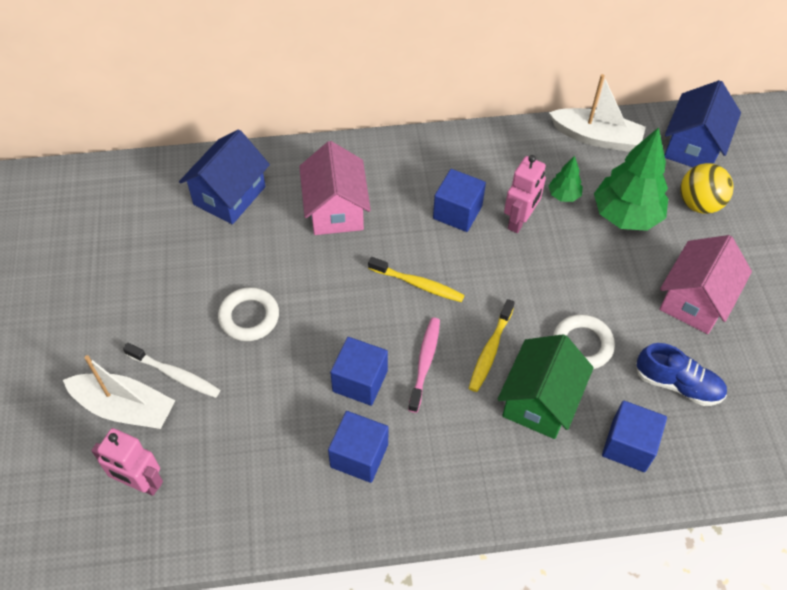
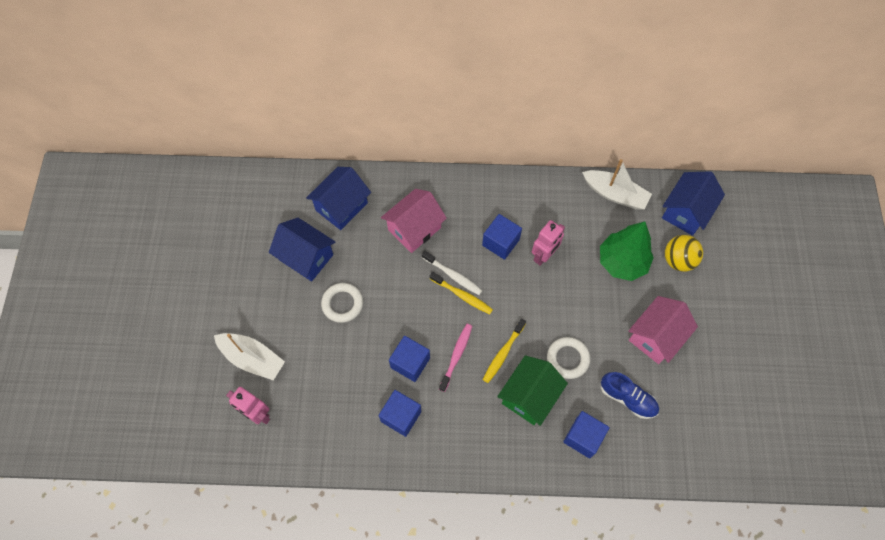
camera: 10 degrees right, 10 degrees up
(175, 375) = (288, 339): white toothbrush -> white toothbrush (453, 275)
(188, 264) = (306, 257): none -> blue house
(335, 210) = (414, 228): pink house -> pink house turned 45 degrees clockwise
(564, 195) = (580, 239): green tree -> none

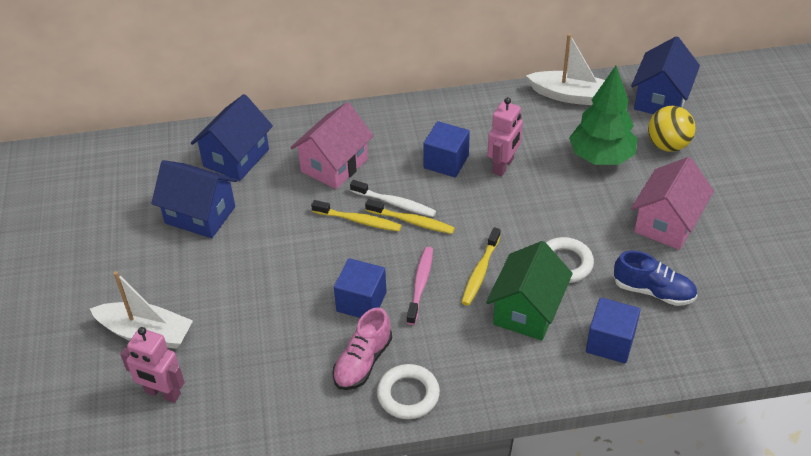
camera: 10 degrees left, 20 degrees down
(342, 304) = (258, 255): white ring -> white ring (408, 395)
(401, 416) = (363, 362): blue cube -> pink shoe
(423, 287) = (359, 221): none -> yellow toothbrush

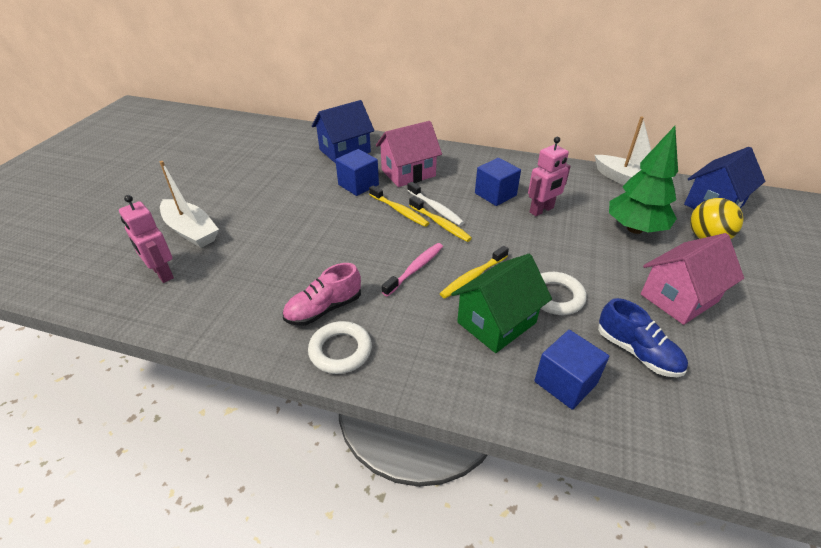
camera: 25 degrees right, 5 degrees down
(200, 215) = (292, 174): blue house -> none
(361, 302) = (358, 265): blue cube -> blue cube (358, 185)

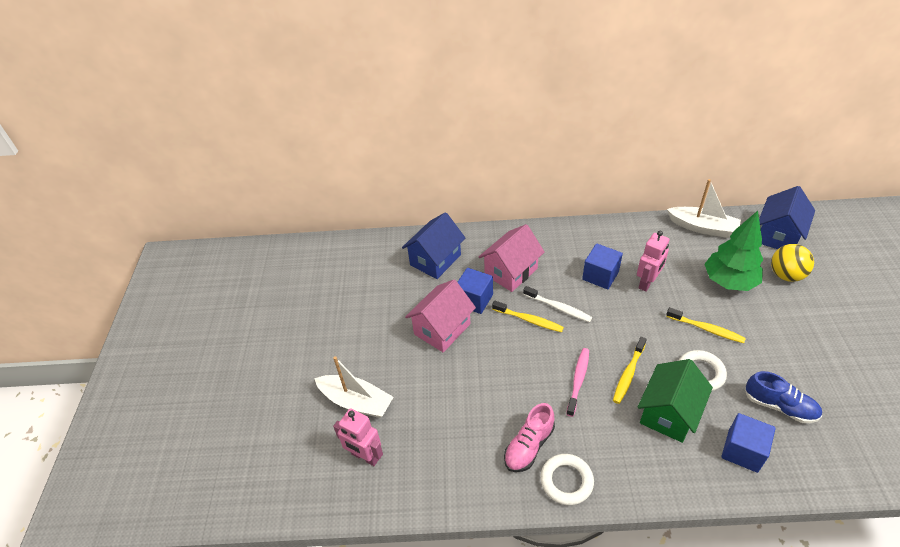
camera: 15 degrees left, 5 degrees up
(440, 224) = (572, 324): yellow toothbrush -> yellow toothbrush (706, 329)
(679, 298) = (788, 344): pink house -> pink house (442, 329)

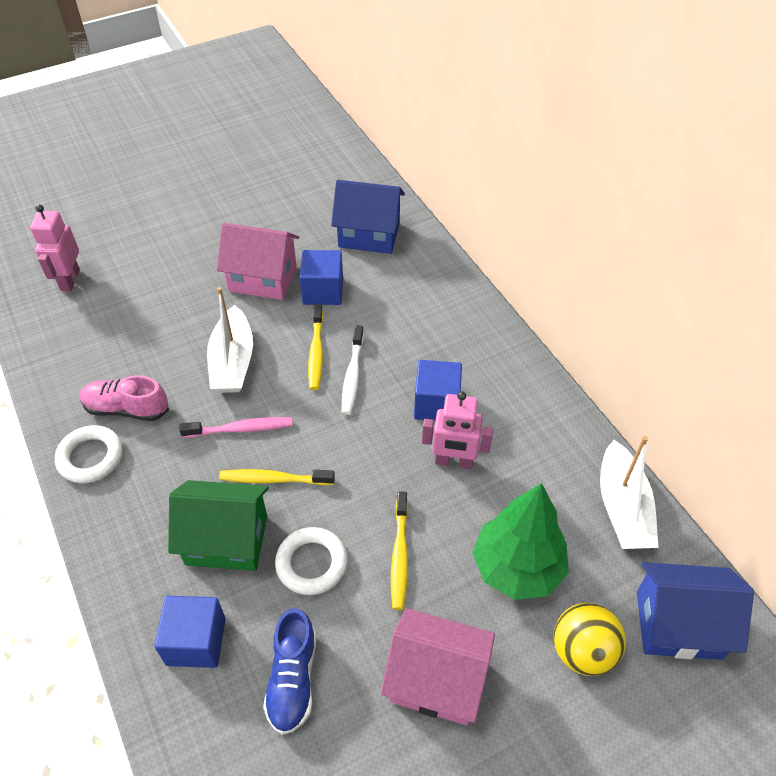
camera: 60 degrees right, 5 degrees up
(356, 402) = (133, 248): white boat -> white boat (233, 361)
(511, 272) = (390, 309): pink house -> pink house (436, 679)

